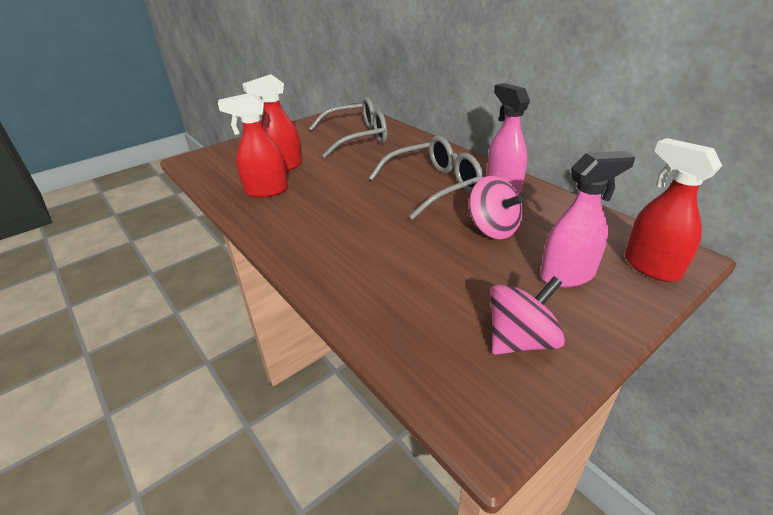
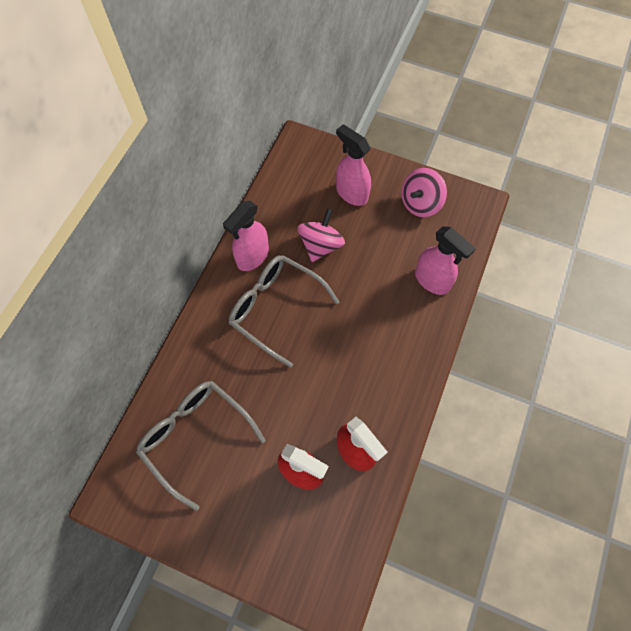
camera: 120 degrees left, 30 degrees up
(381, 299) = (432, 280): none -> pink spray bottle
(520, 340) = (420, 203): pink spinning top -> pink spinning top turned 75 degrees counterclockwise
(650, 266) = (319, 156): red spray bottle -> none

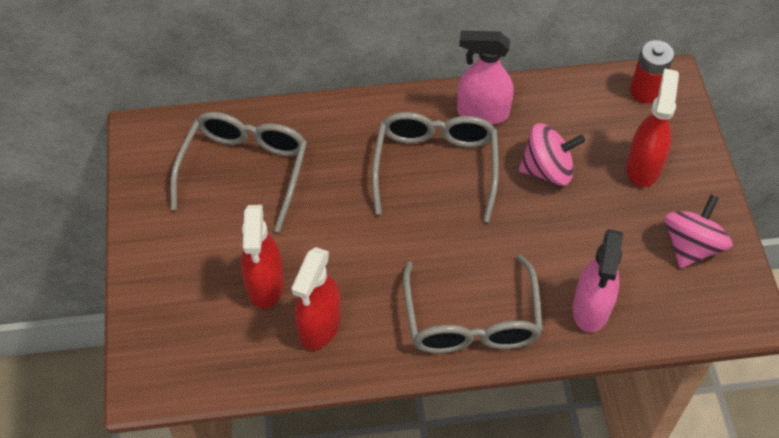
camera: 60 degrees right, 10 degrees down
(299, 159) = (645, 91): none -> red battery
(351, 193) = (643, 166): pink spray bottle -> red spray bottle
(404, 353) = (471, 321): none -> grey glasses
(420, 203) = (691, 246): pink spinning top -> pink spinning top turned 105 degrees clockwise

